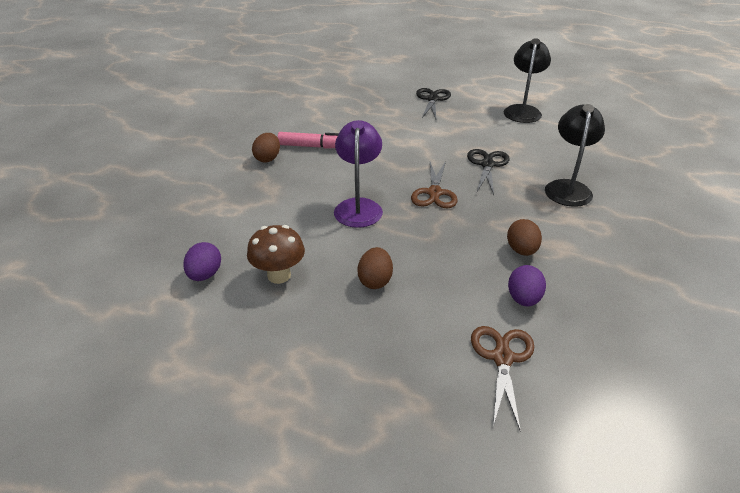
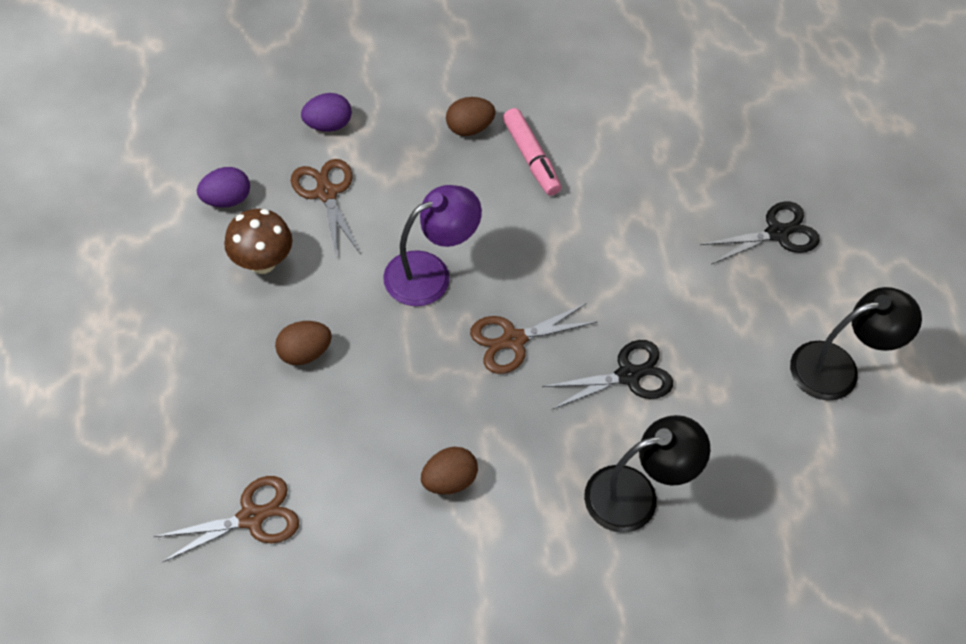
camera: 55 degrees right, 20 degrees up
(252, 227) = (326, 193): none -> brown scissors
(523, 299) = (357, 509): purple egg -> purple egg (328, 125)

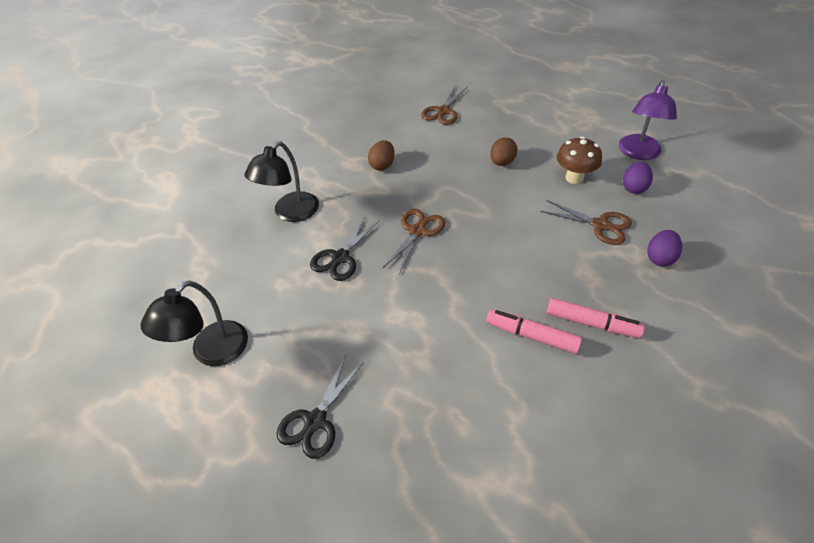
camera: 145 degrees right, 10 degrees down
(430, 273) = (496, 229): purple lamp -> purple lamp (638, 153)
(469, 128) = (592, 323): brown egg -> pink marker

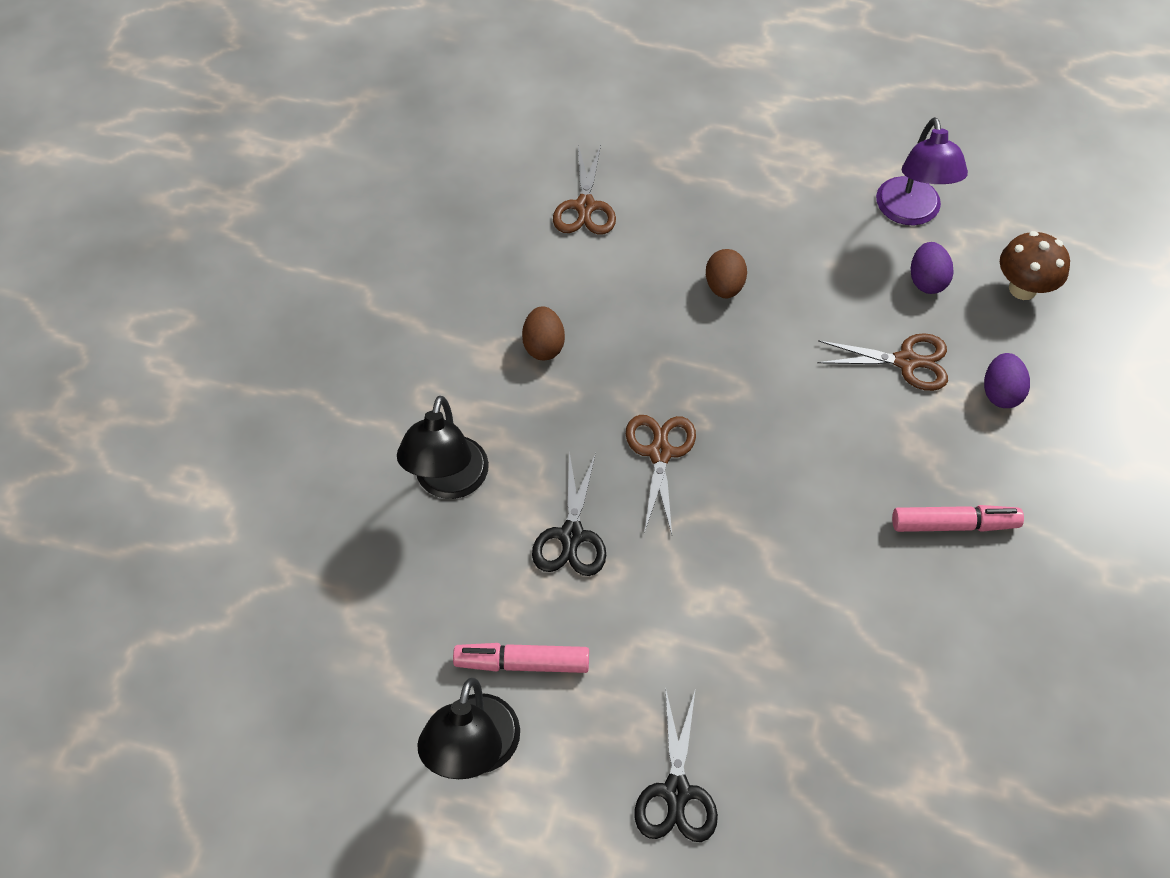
camera: 25 degrees left, 10 degrees up
(531, 336) = (888, 569): pink marker -> pink marker (522, 662)
(574, 178) = (839, 286): brown mushroom -> brown mushroom (1022, 289)

